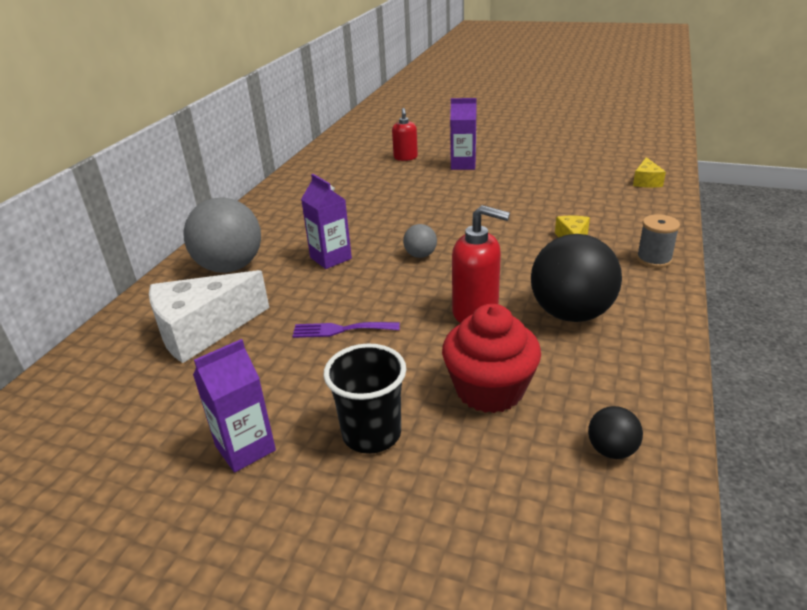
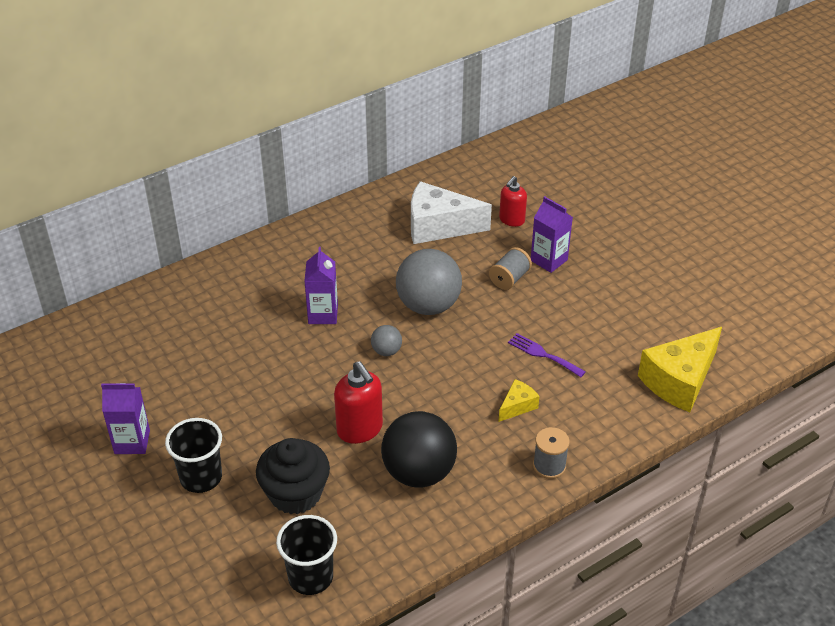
camera: 35 degrees right, 10 degrees up
(202, 330) = (183, 335): white cheese -> white cheese (438, 226)
(230, 267) = (250, 281): grey ball -> grey ball (428, 305)
(341, 330) = (262, 388): purple fork -> purple fork (543, 354)
(451, 182) = (509, 279): none -> grey spool
(489, 390) = (295, 493): red cupcake -> black cupcake
(611, 450) = (310, 577): black ball -> black cup
(646, 181) = (679, 381): yellow cheese -> yellow cheese, size x2.08

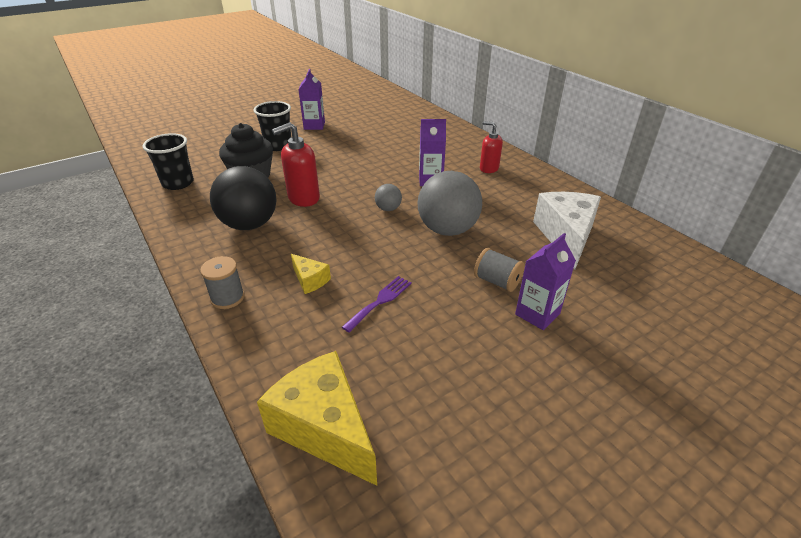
camera: 90 degrees right, 5 degrees down
(511, 220) = (600, 287): red soap dispenser -> red soap dispenser (488, 168)

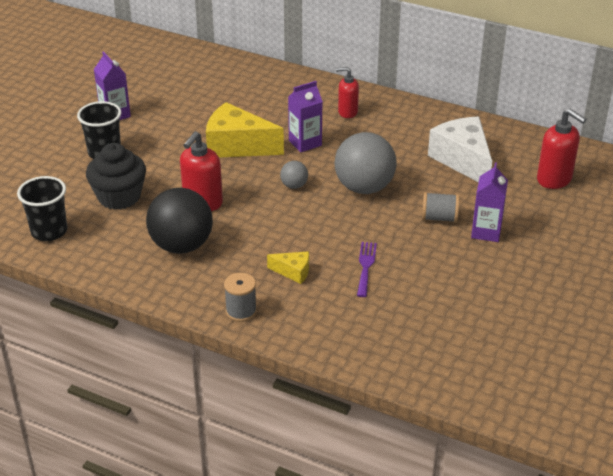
camera: 30 degrees left, 0 degrees up
(324, 428) = (409, 359): yellow cheese -> yellow cheese (237, 146)
(659, 287) = (554, 179): none -> red soap dispenser

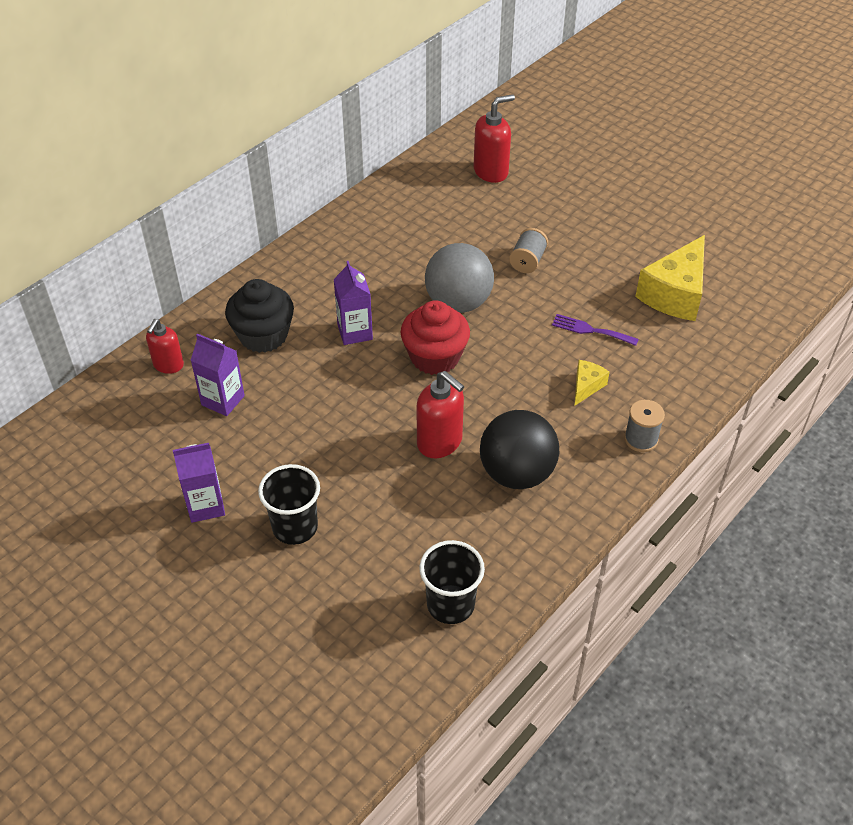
camera: 75 degrees left, 10 degrees up
(119, 197) = (400, 522): black cupcake -> black cupcake (263, 335)
(237, 146) = (335, 392): yellow cheese -> yellow cheese (675, 294)
(294, 186) = (435, 357): grey ball -> red cupcake
(347, 112) = (308, 285): red soap dispenser -> red soap dispenser (168, 365)
(462, 160) = (436, 221): white cheese -> none
(486, 232) = (558, 236): purple carton -> purple carton (223, 400)

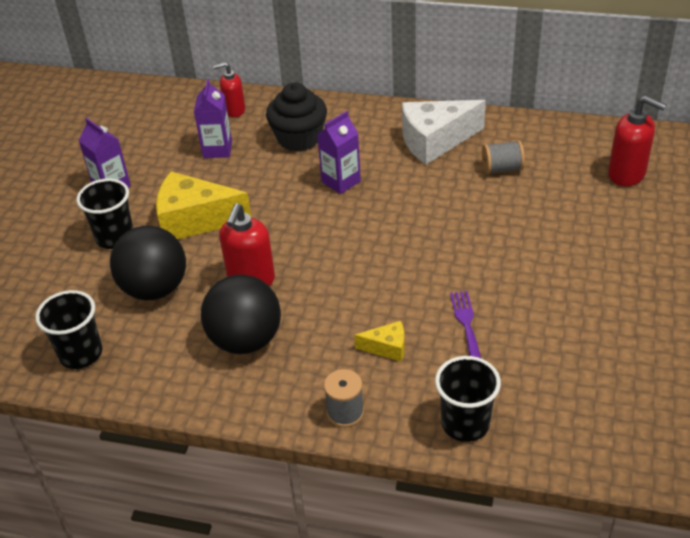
camera: 65 degrees right, 5 degrees down
(353, 252) = (435, 141): none -> white cheese
(399, 518) = (155, 289): none -> black ball
(435, 357) = (348, 237): red cupcake -> none
(458, 303) = (427, 224): grey ball -> none
(527, 261) = (523, 245): grey spool -> grey spool (502, 168)
(675, 294) = (577, 369): yellow cheese -> yellow cheese (195, 220)
(692, 375) = (465, 424): none -> black cup

